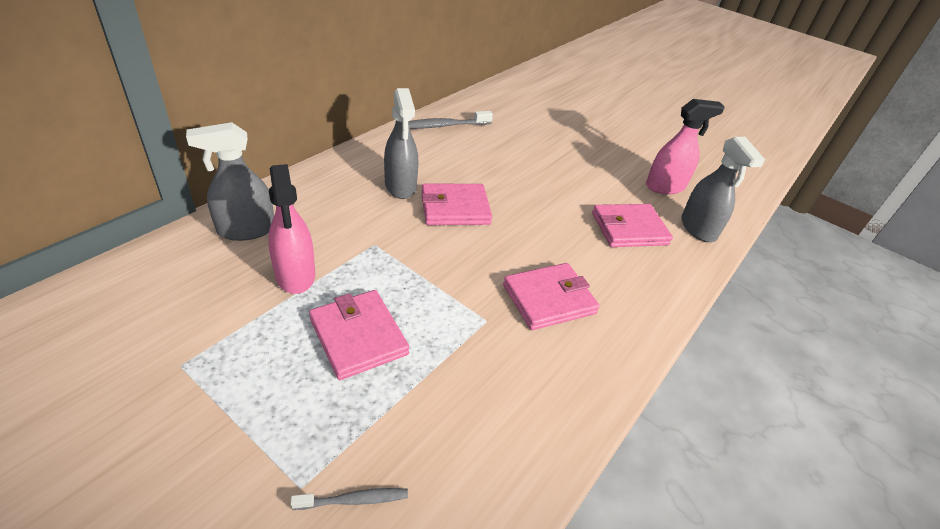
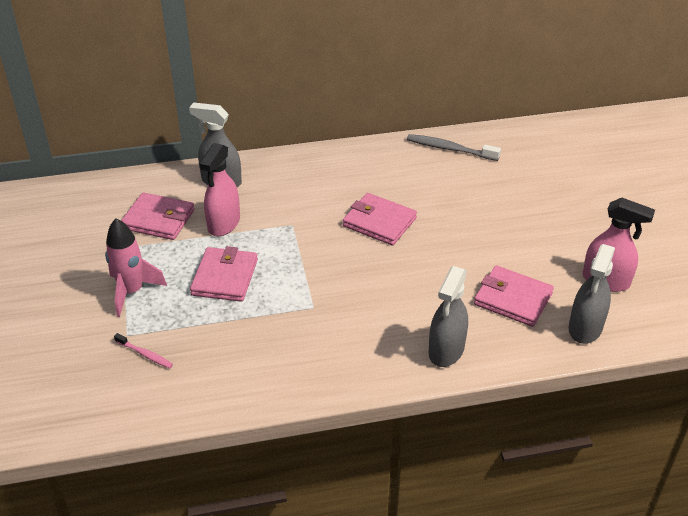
camera: 45 degrees right, 0 degrees up
(250, 420) = (132, 292): none -> pink rocket
(354, 500) = (145, 354): grey toothbrush -> pink toothbrush
(400, 186) = (355, 189): grey spray bottle -> grey spray bottle (446, 350)
(549, 299) = (374, 315): pink wallet -> pink wallet (158, 219)

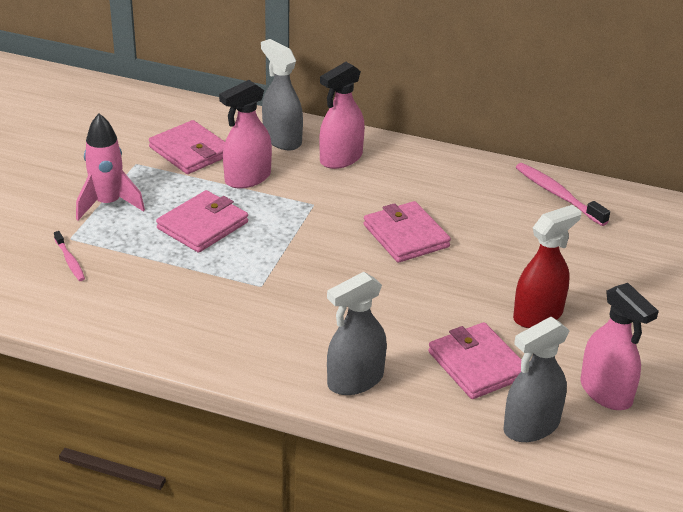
camera: 30 degrees right, 5 degrees down
(279, 180) = (341, 158): none -> pink spray bottle
(450, 149) = (558, 195): grey toothbrush -> pink toothbrush
(517, 244) = (538, 315): none -> red spray bottle

